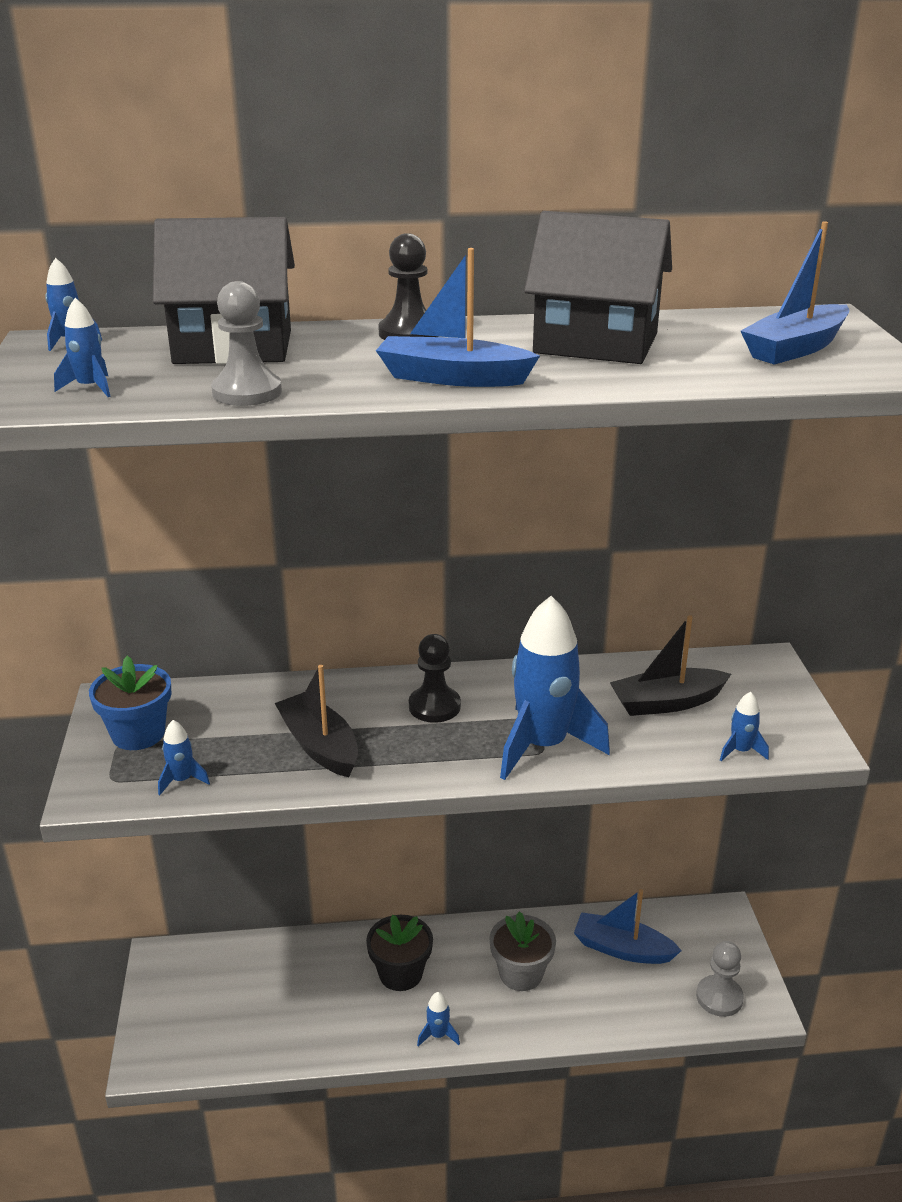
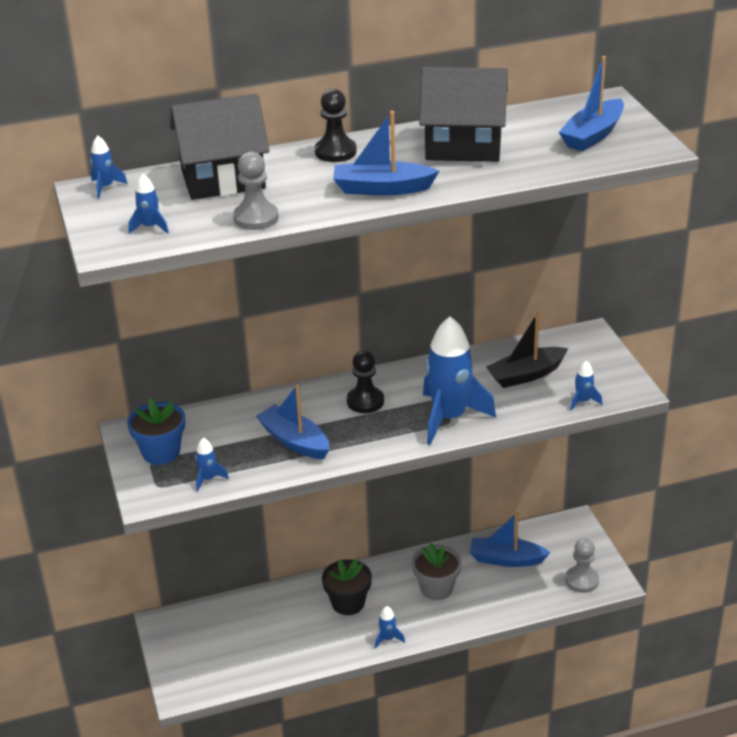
camera: 10 degrees left, 5 degrees up
(319, 746) = (295, 441): black boat -> blue boat

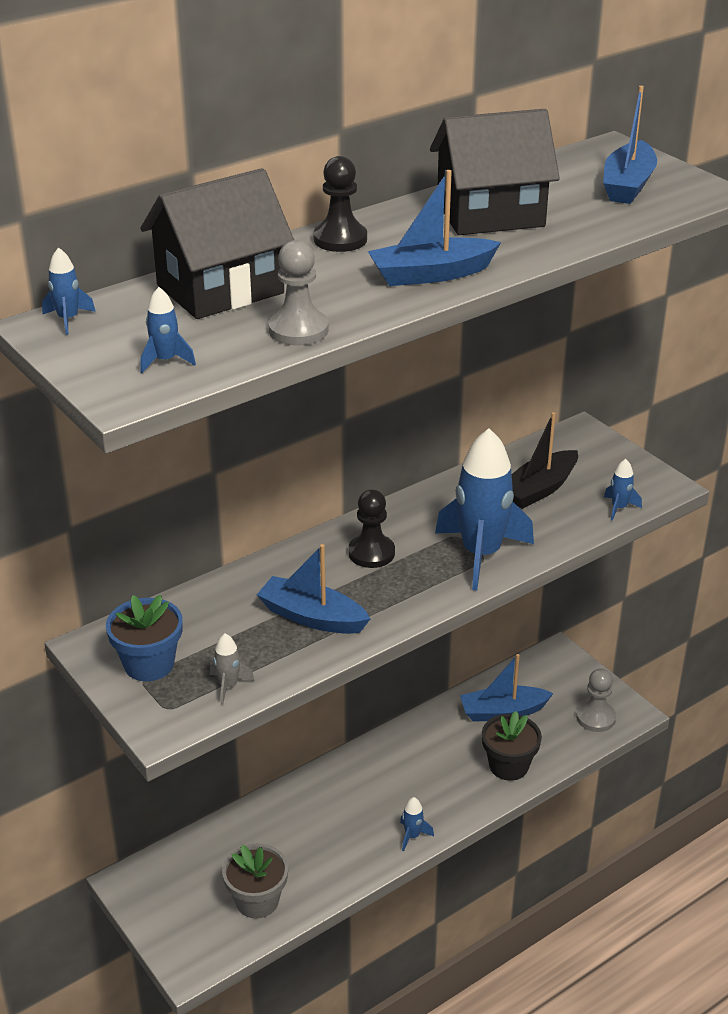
camera: 20 degrees left, 0 degrees up
(208, 479) = (229, 686): blue rocket -> grey rocket
(348, 603) = (346, 804): black flower pot -> black flower pot (508, 766)
(436, 588) = (441, 763): grey flower pot -> grey flower pot (257, 900)

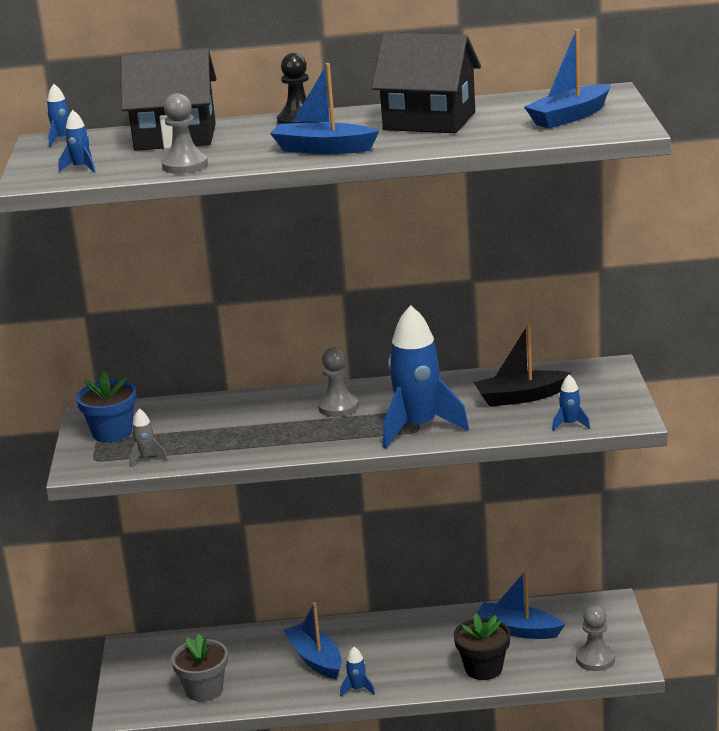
camera: 35 degrees right, 10 degrees down
(312, 617) = (248, 434): blue boat -> blue boat (315, 659)
(371, 553) = (338, 407): black pawn -> grey pawn

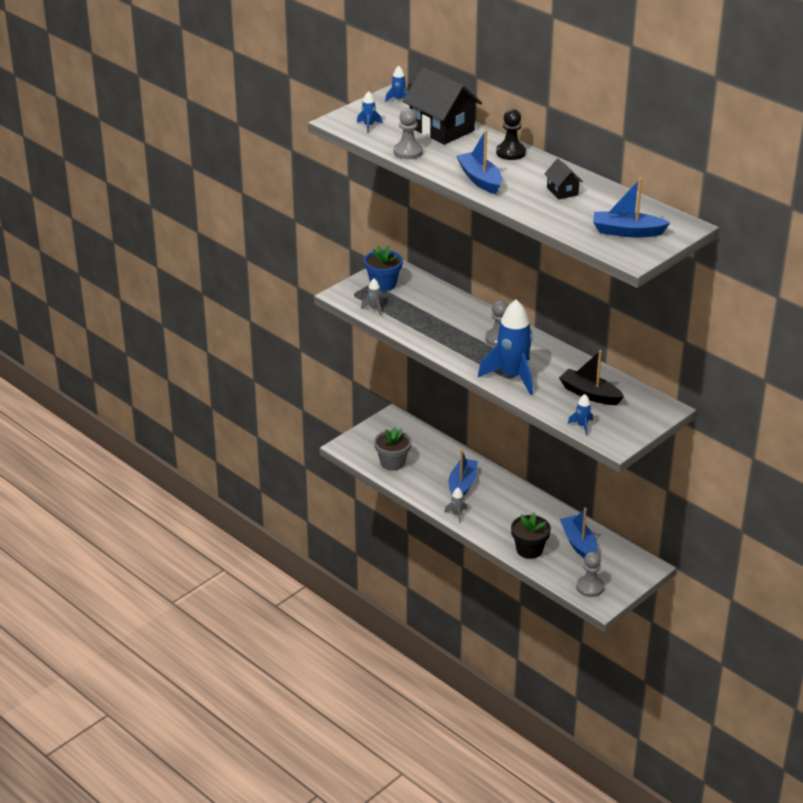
camera: 45 degrees right, 10 degrees up
(357, 689) = (457, 514): blue rocket -> grey rocket
(429, 121) = (562, 191): black house -> black house, size x0.49

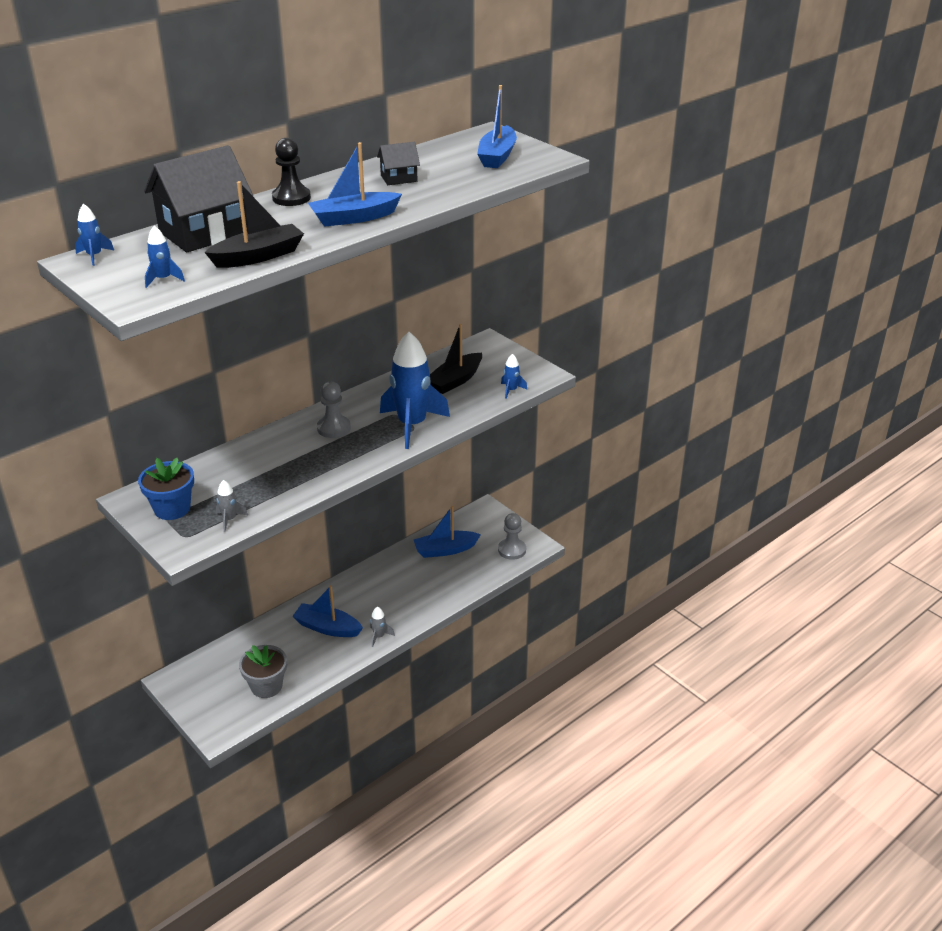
camera: 85 degrees left, 0 degrees up
(408, 152) = (258, 256): grey pawn -> black boat
(529, 550) = (449, 585): black flower pot -> none

